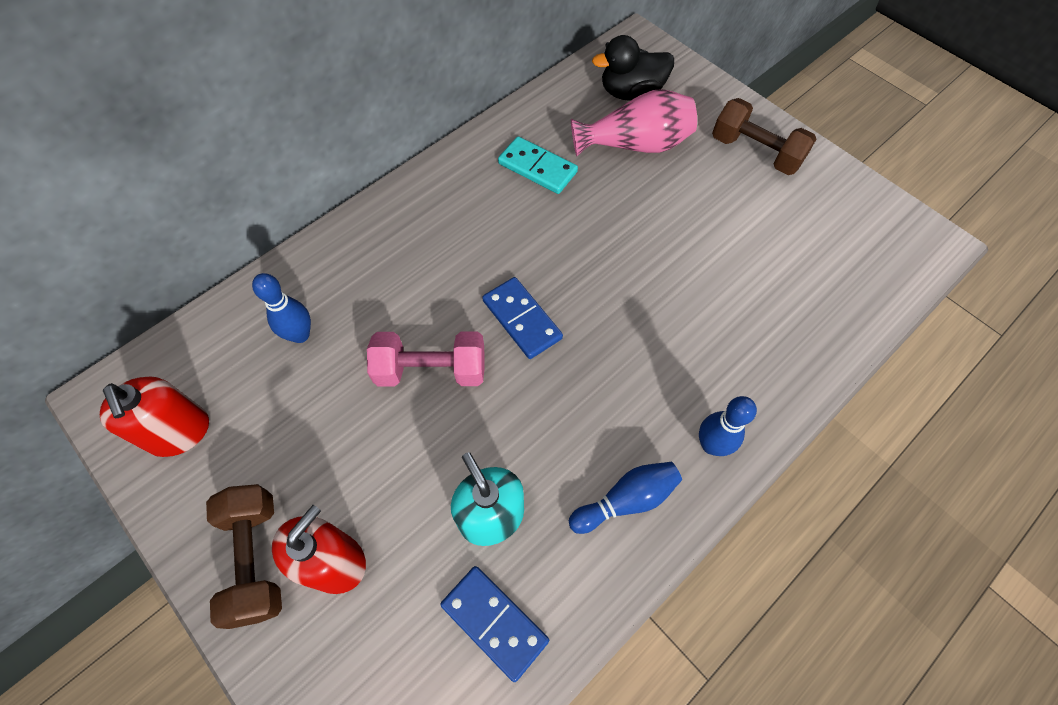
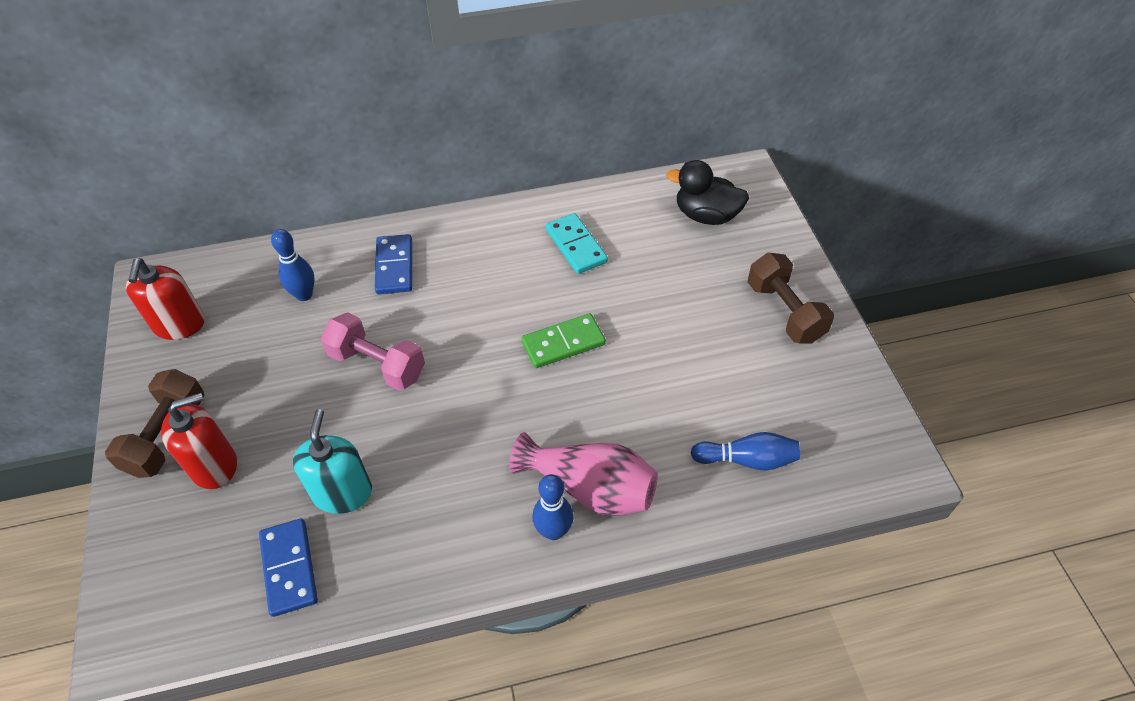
camera: 30 degrees right, 10 degrees down
(522, 319) = (474, 359): blue domino -> blue domino (394, 266)
(593, 265) = (563, 343): none -> green domino
(626, 500) = (451, 536): blue bowling pin -> blue bowling pin (747, 459)
(635, 145) = (676, 261): pink vase -> pink vase (590, 488)

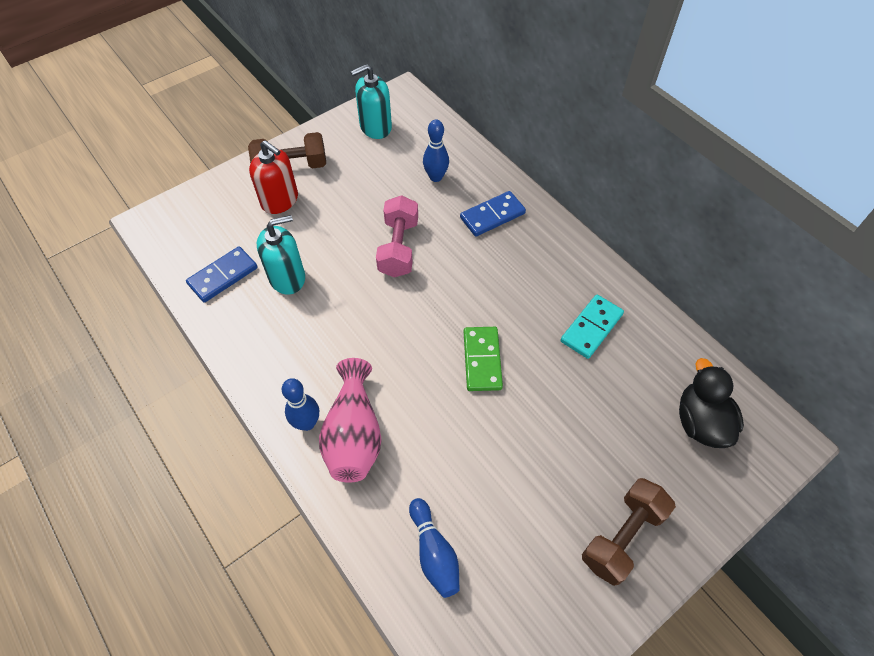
camera: 65 degrees right, 5 degrees up
(179, 324) = (375, 127): red soap dispenser -> turquoise soap dispenser
(563, 343) = (482, 360): green domino -> green domino turned 45 degrees clockwise

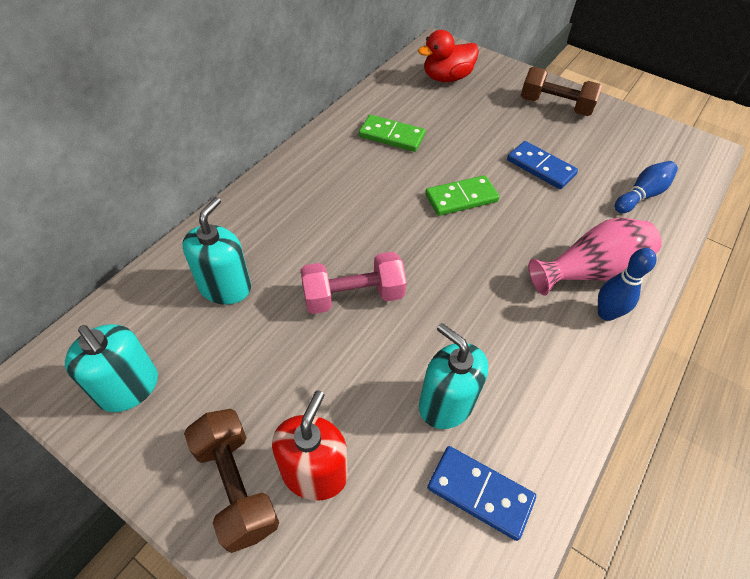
camera: 110 degrees left, 5 degrees down
(436, 177) = (225, 287): blue bowling pin -> turquoise soap dispenser
(492, 216) = (277, 222): blue domino -> blue domino (541, 167)
(591, 328) = (391, 136): turquoise domino -> green domino
(700, 422) = (446, 78): black duck -> red duck

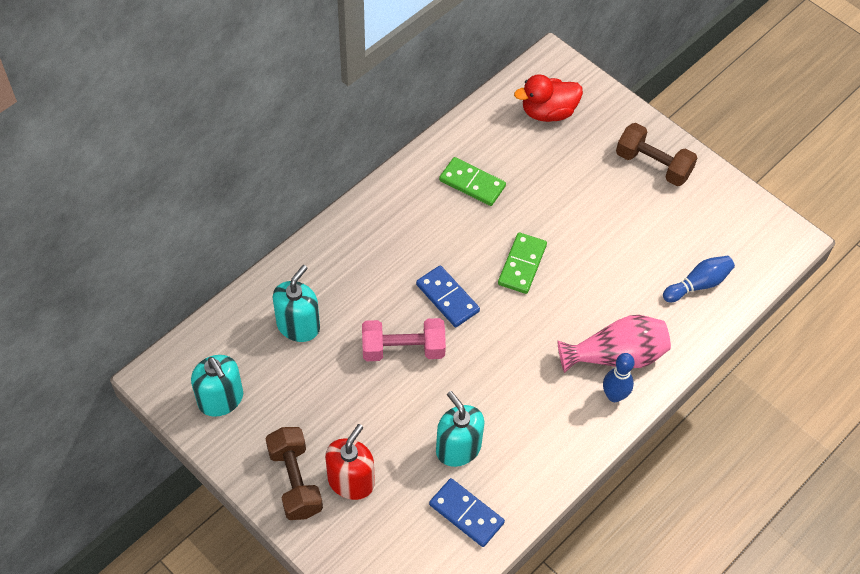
camera: 10 degrees right, 5 degrees up
(461, 198) = (522, 264): green domino -> green domino turned 60 degrees counterclockwise
(541, 167) = (610, 240): blue domino -> blue domino (447, 298)

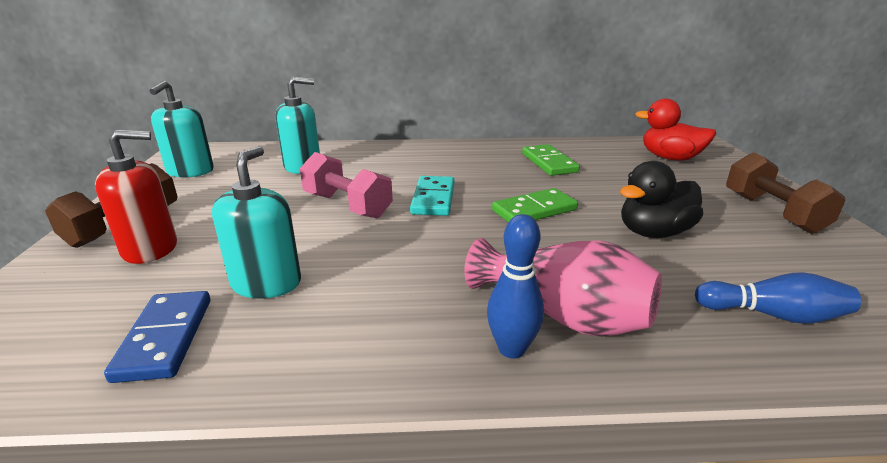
camera: 45 degrees right, 30 degrees down
(447, 298) = (433, 199): blue domino -> turquoise domino
(605, 241) = (653, 232): none -> black duck

